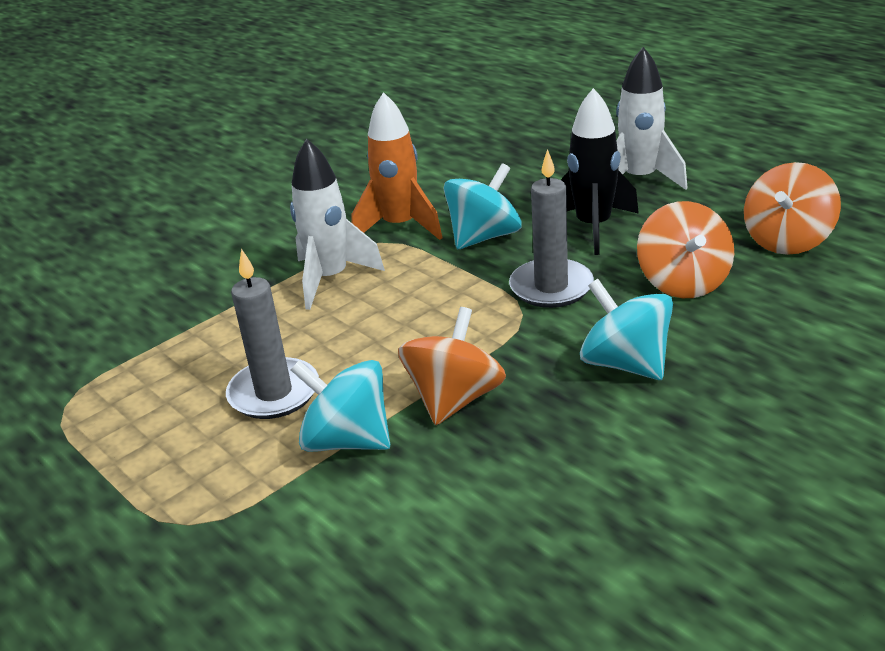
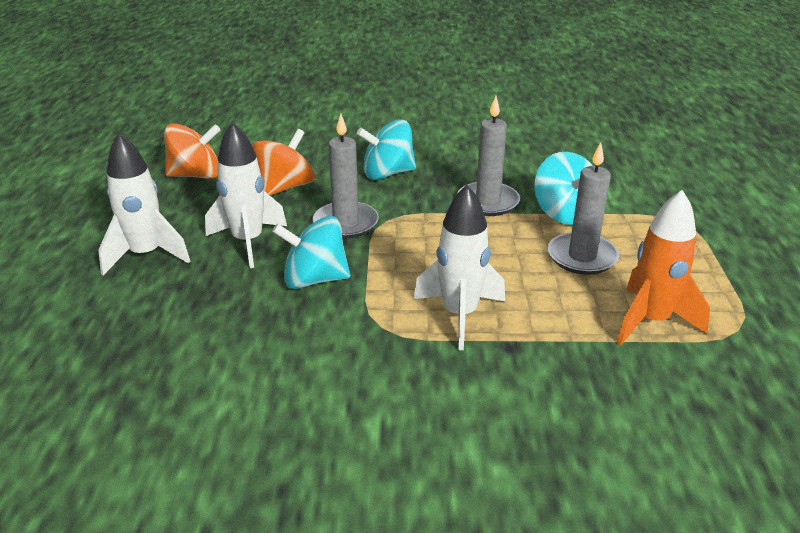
camera: 140 degrees left, 0 degrees up
(400, 227) = (347, 330): orange rocket -> orange rocket (651, 321)
(454, 399) = (487, 202): orange spinning top -> grey candle
(593, 227) = (248, 242): black rocket -> white rocket
(625, 364) = (387, 173): turquoise spinning top -> turquoise spinning top turned 75 degrees clockwise

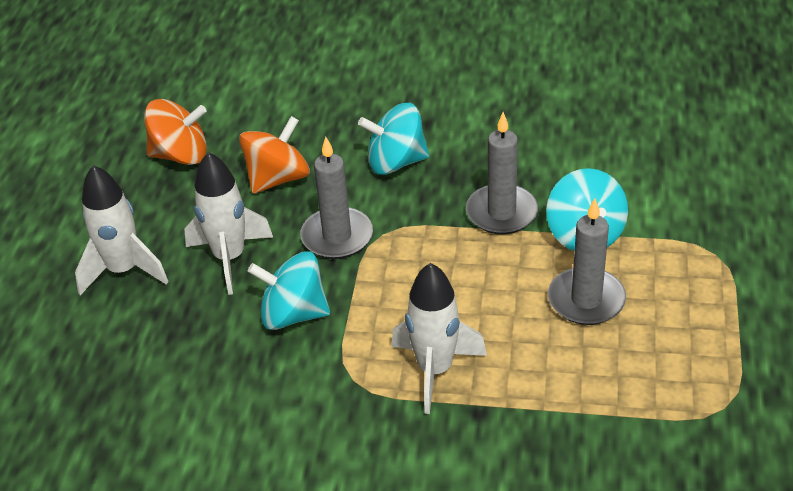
camera: 10 degrees right, 10 degrees up
(651, 321) = (633, 391): orange rocket -> none

